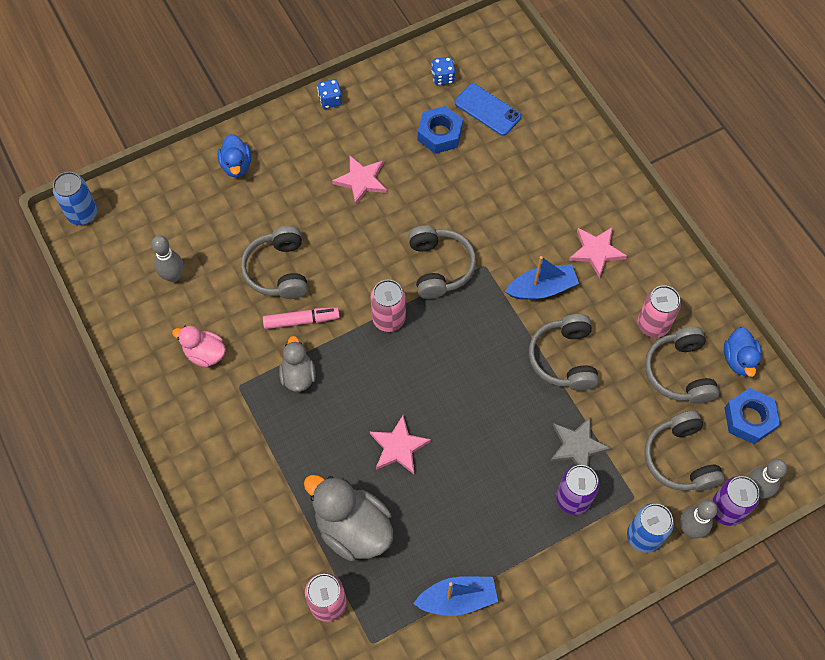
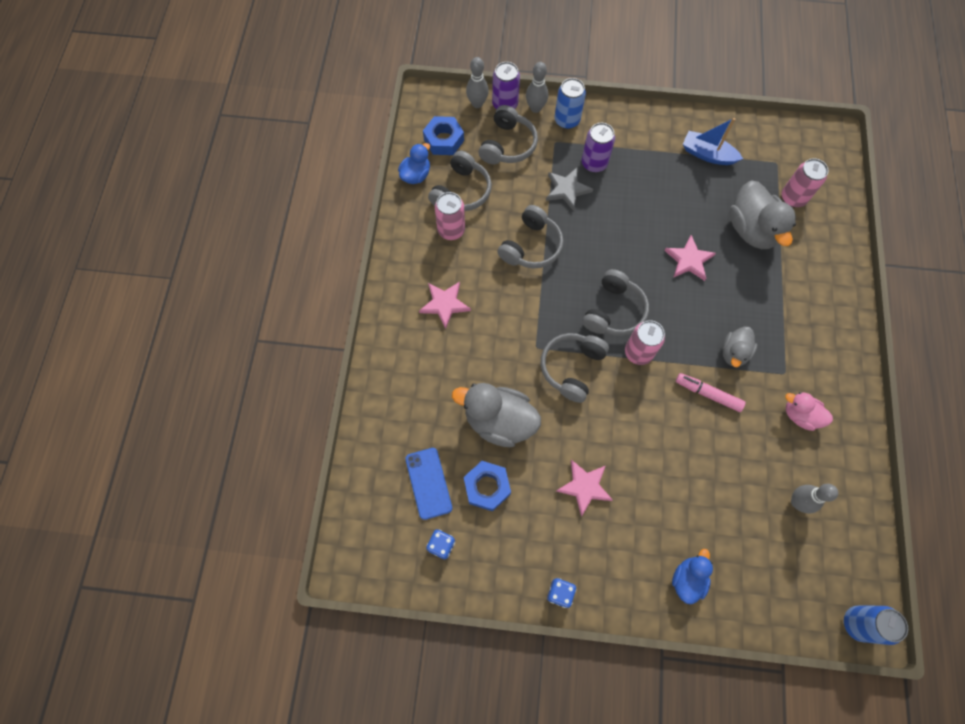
camera: 145 degrees left, 5 degrees up
(205, 353) = (800, 415): pink duck -> pink duck turned 150 degrees clockwise
(278, 270) = (704, 449): grey headphones -> grey headphones (614, 311)
(468, 186) = (499, 421): none -> grey duck
(542, 288) = (507, 303): blue boat -> none

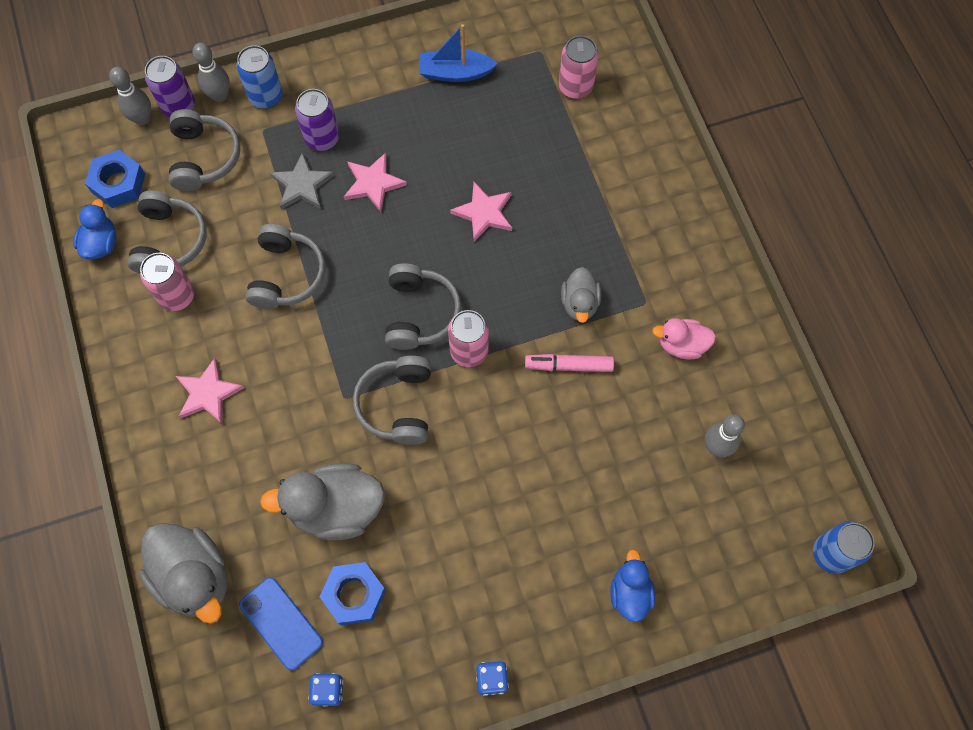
camera: 25 degrees left, 0 degrees up
(584, 487) = (470, 540): pink star -> pink star (373, 183)
(752, 230) = (543, 145): grey duck -> grey duck (194, 577)

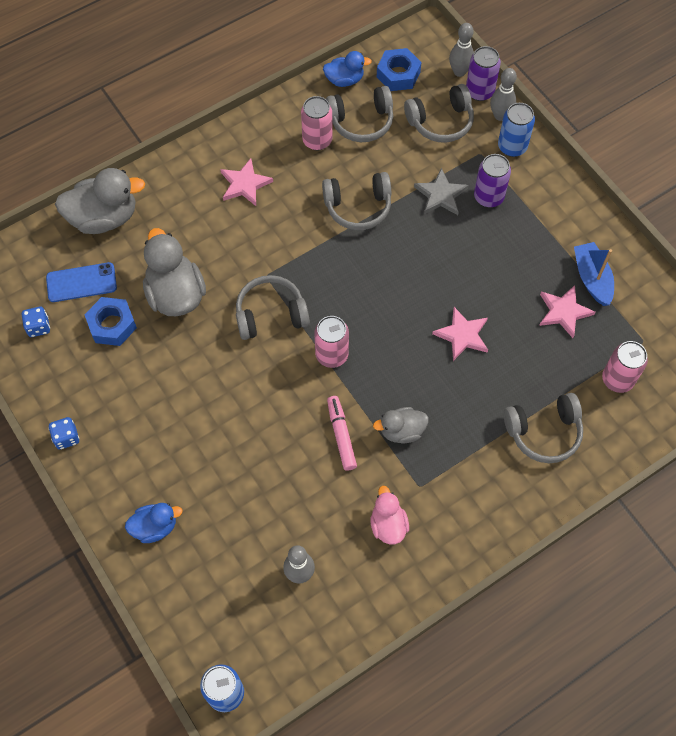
camera: 75 degrees right, 5 degrees down
(194, 577) = (104, 218): grey duck -> grey duck turned 135 degrees counterclockwise
(281, 623) = (81, 282): blue phone -> blue phone turned 45 degrees clockwise
(373, 183) = (460, 245): pink star -> pink star (564, 312)
(420, 313) = (354, 310): grey headphones -> grey headphones (544, 432)

